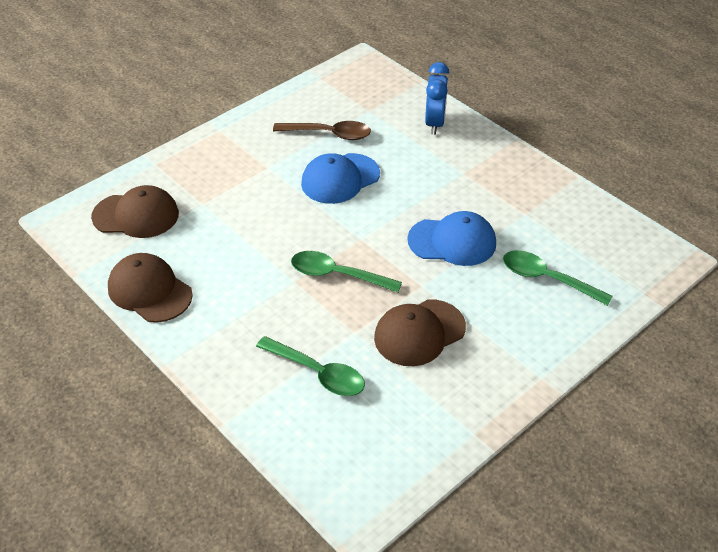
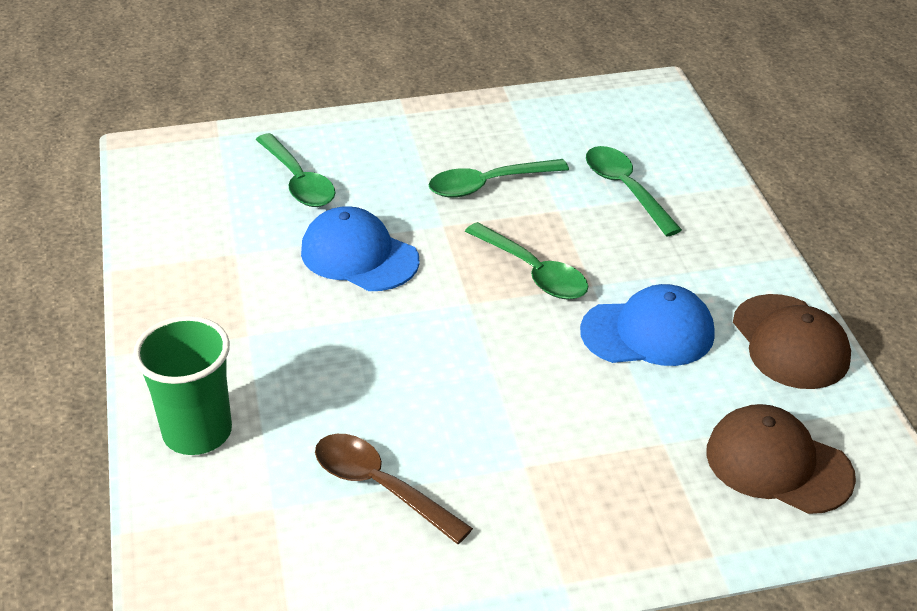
camera: 150 degrees left, 5 degrees down
(340, 179) = (427, 398): blue cap -> blue cap (648, 332)
(419, 333) = (488, 185): brown cap -> green spoon
(435, 123) = (197, 432): blue clock -> green cup

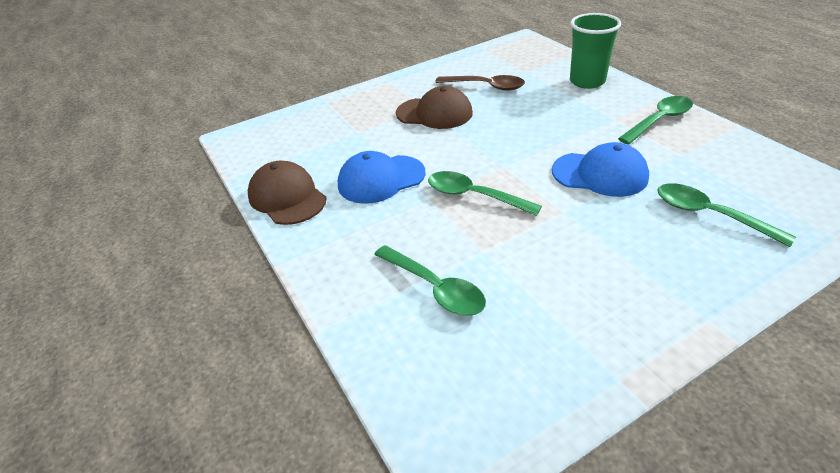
camera: 165 degrees right, 0 degrees up
(488, 185) = (557, 257): green spoon -> green spoon (659, 121)
(778, 464) = (297, 138): brown cap -> brown cap (434, 113)

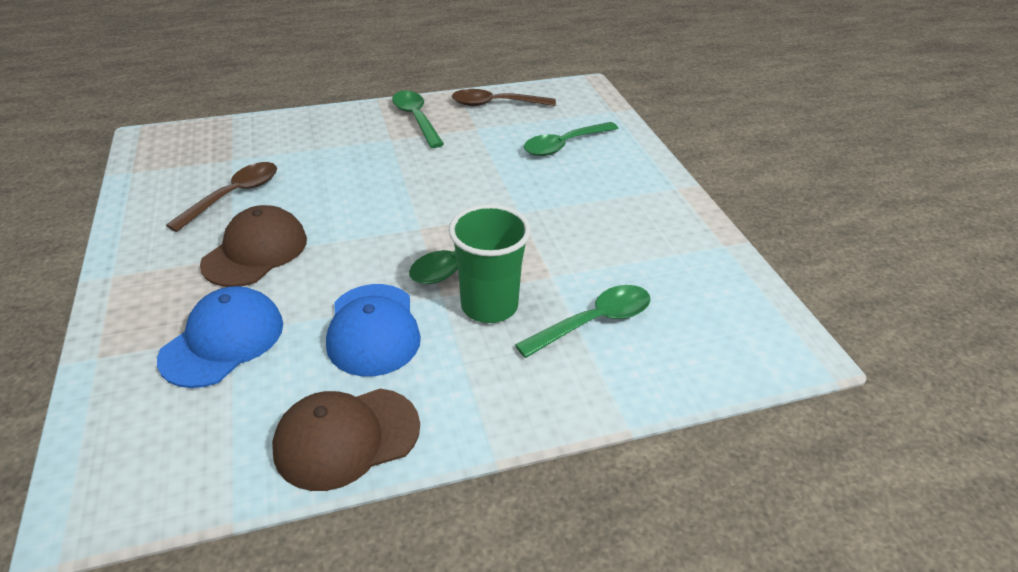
camera: 80 degrees left, 0 degrees up
(587, 81) = (303, 130): green cup -> green cup (489, 306)
(600, 174) = (476, 175): blue cap -> blue cap (223, 341)
(740, 154) = (496, 104): none -> brown spoon

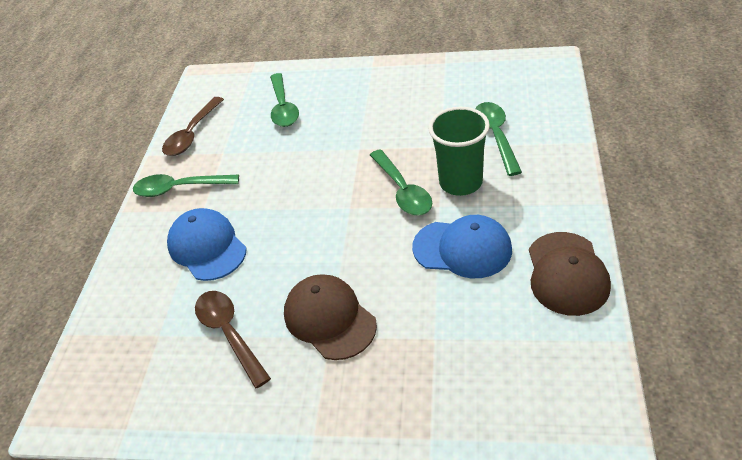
camera: 60 degrees left, 5 degrees up
(223, 341) = (441, 344): blue cap -> blue cap (207, 247)

